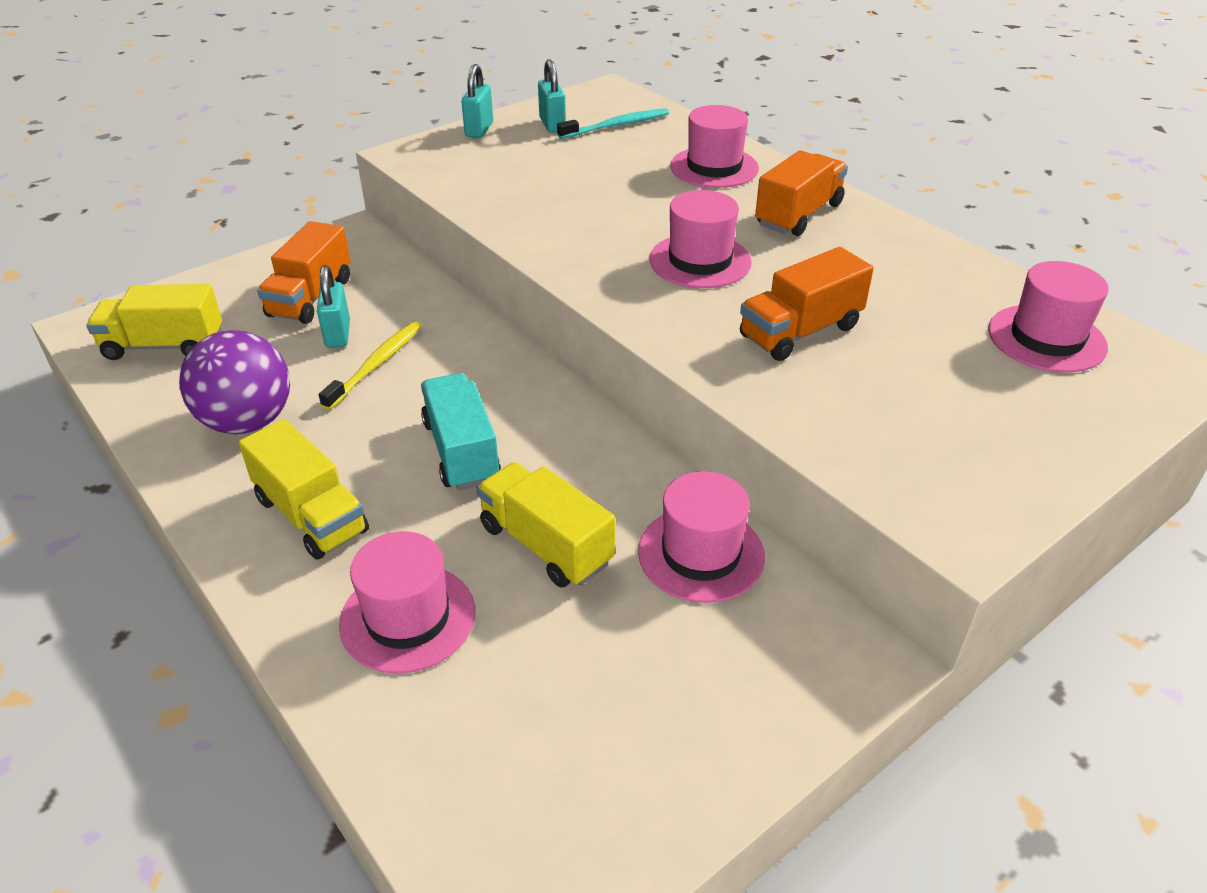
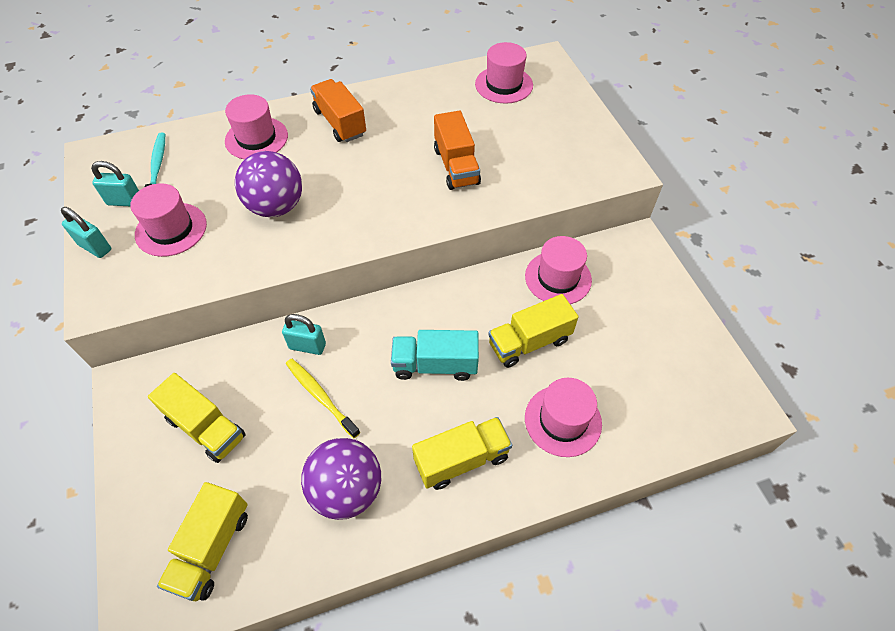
camera: 70 degrees left, 15 degrees up
(310, 297) = (206, 427): orange truck -> yellow truck
(338, 334) = (269, 415): turquoise padlock -> turquoise padlock (307, 346)
(608, 211) = (276, 207): none -> purple ball
(700, 261) = (364, 182): pink hat -> pink hat (171, 229)

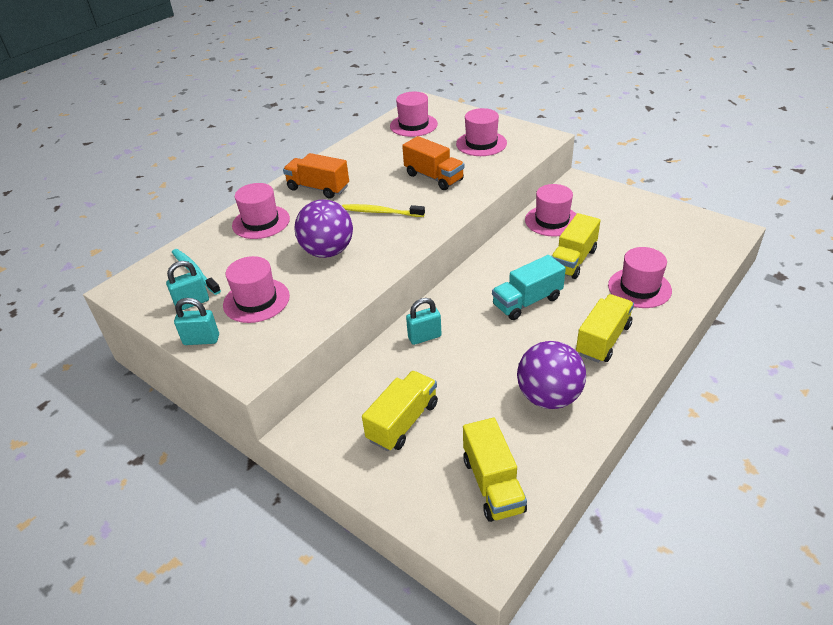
camera: 30 degrees left, 15 degrees down
(206, 427) = (403, 422): yellow truck -> yellow truck turned 60 degrees counterclockwise
(320, 396) = (468, 358): yellow toothbrush -> yellow toothbrush (380, 212)
(547, 145) = (481, 144): none -> pink hat

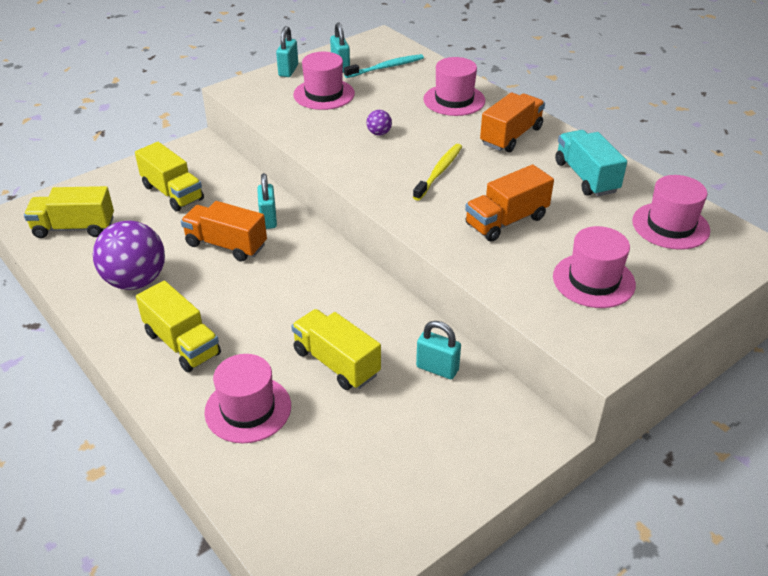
camera: 100 degrees right, 0 degrees up
(328, 251) = (379, 133): purple ball -> purple ball, size x0.42
(472, 353) = (226, 245): none -> orange truck
(527, 301) = (280, 301): turquoise truck -> turquoise truck (586, 177)
(552, 221) = (437, 368): pink hat -> turquoise padlock

